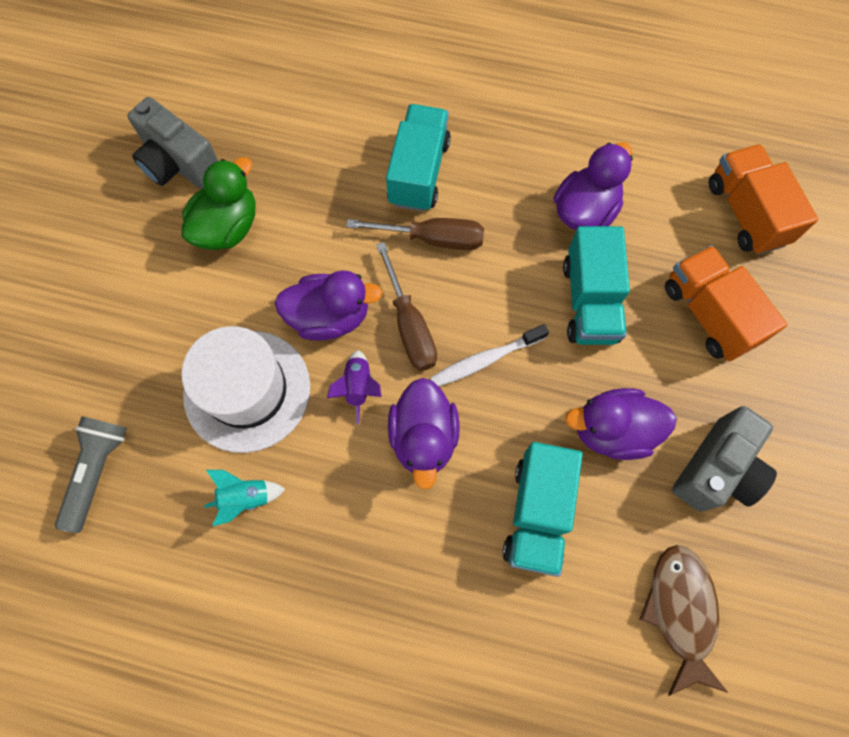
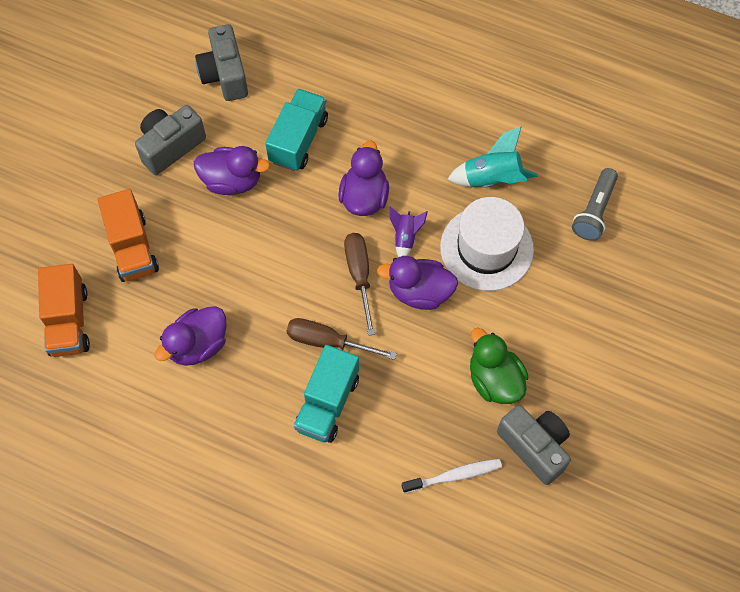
camera: 170 degrees left, 5 degrees down
(228, 227) = (494, 380): green duck -> green duck turned 105 degrees clockwise
(246, 498) = (492, 179): turquoise rocket -> turquoise rocket, size x1.63
(485, 360) = (308, 242): white toothbrush -> white toothbrush (454, 476)
(590, 301) = (218, 271): turquoise truck -> none
(681, 611) = (225, 75): brown fish -> grey camera

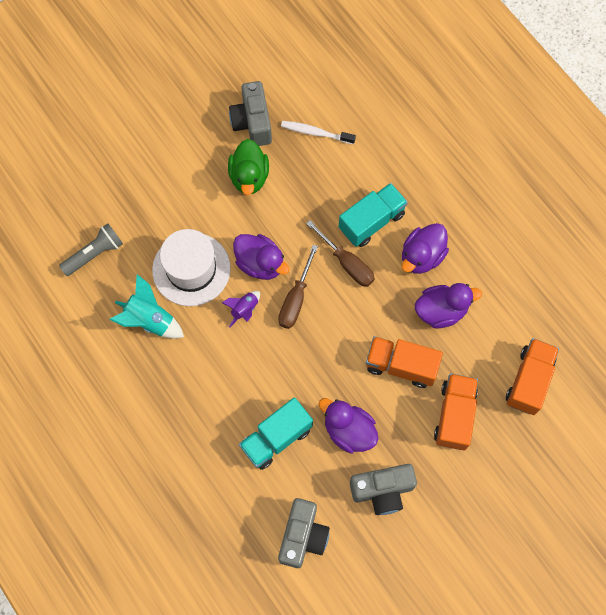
camera: 150 degrees left, 5 degrees up
(212, 267) = (401, 366): none -> orange truck
(364, 197) = (254, 359): purple duck -> purple duck (422, 256)

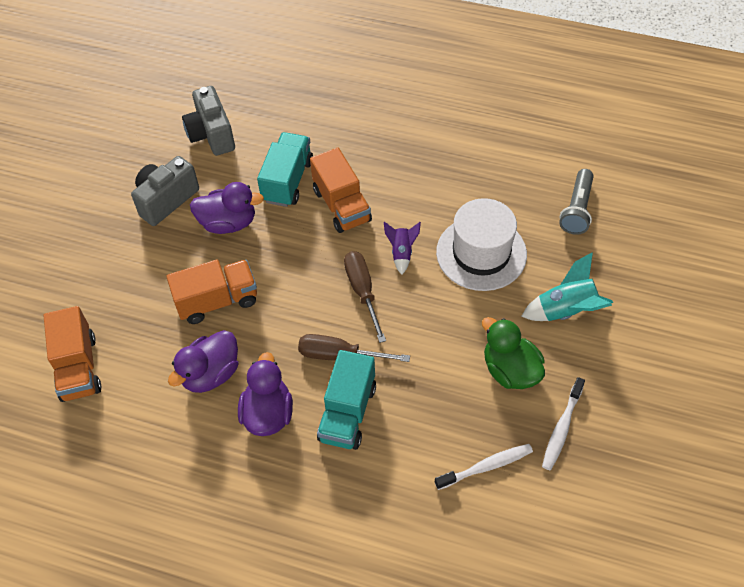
camera: 145 degrees right, 15 degrees down
(150, 320) = (475, 193): turquoise rocket -> turquoise rocket (566, 311)
(252, 122) = (561, 428): grey camera -> white toothbrush
(260, 263) = (423, 299): purple duck -> none
(454, 415) = (137, 293): orange truck -> orange truck (342, 205)

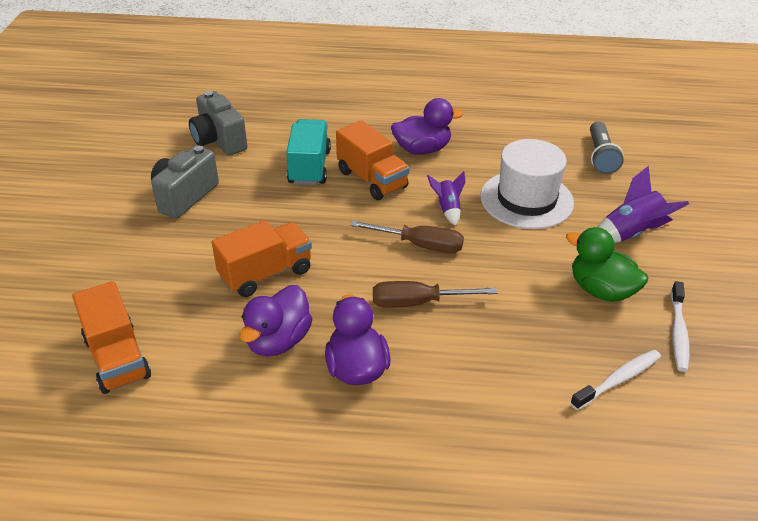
camera: 15 degrees left, 15 degrees down
(228, 223) = (258, 207): purple duck -> purple duck (422, 149)
(347, 413) = (446, 354): turquoise truck -> none
(362, 291) = (420, 245): brown screwdriver -> brown screwdriver turned 135 degrees clockwise
(566, 311) = (631, 234): turquoise rocket -> purple rocket

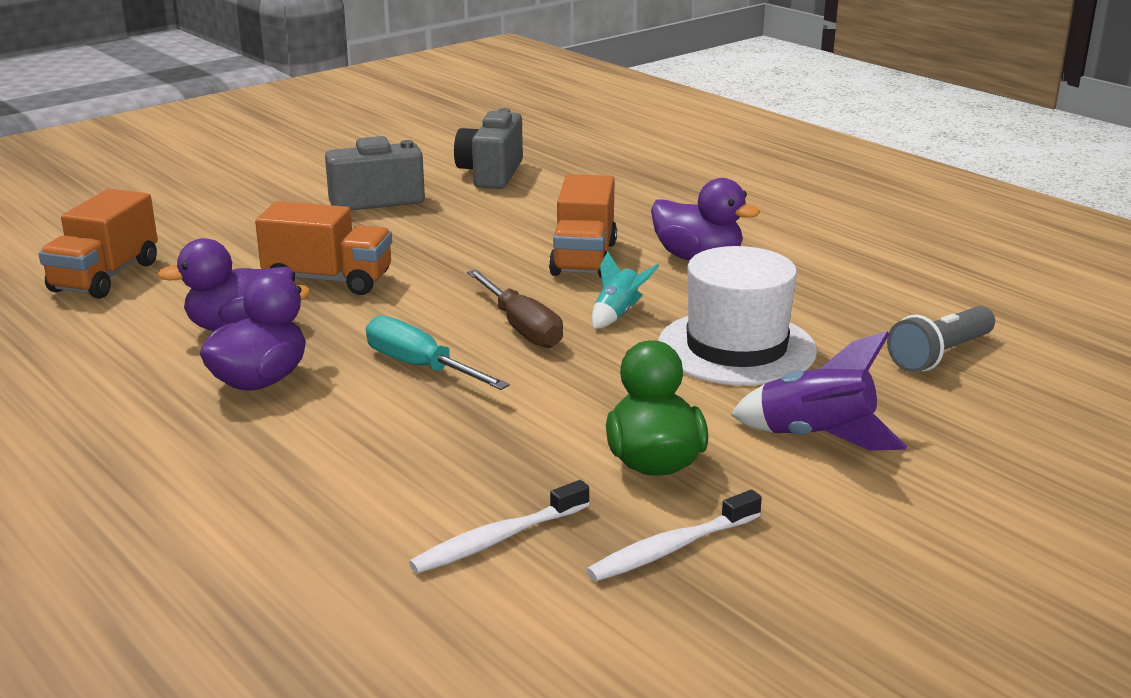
camera: 45 degrees right, 15 degrees down
(309, 167) = (538, 224): turquoise truck -> none
(417, 303) = (420, 367): brown screwdriver -> turquoise screwdriver
(447, 209) = (618, 315): purple rocket -> turquoise rocket
(618, 380) = (497, 539): white toothbrush -> white toothbrush turned 135 degrees clockwise

